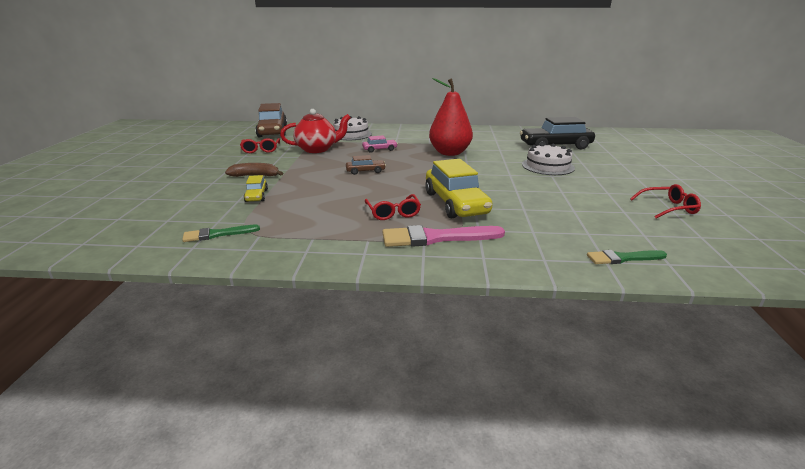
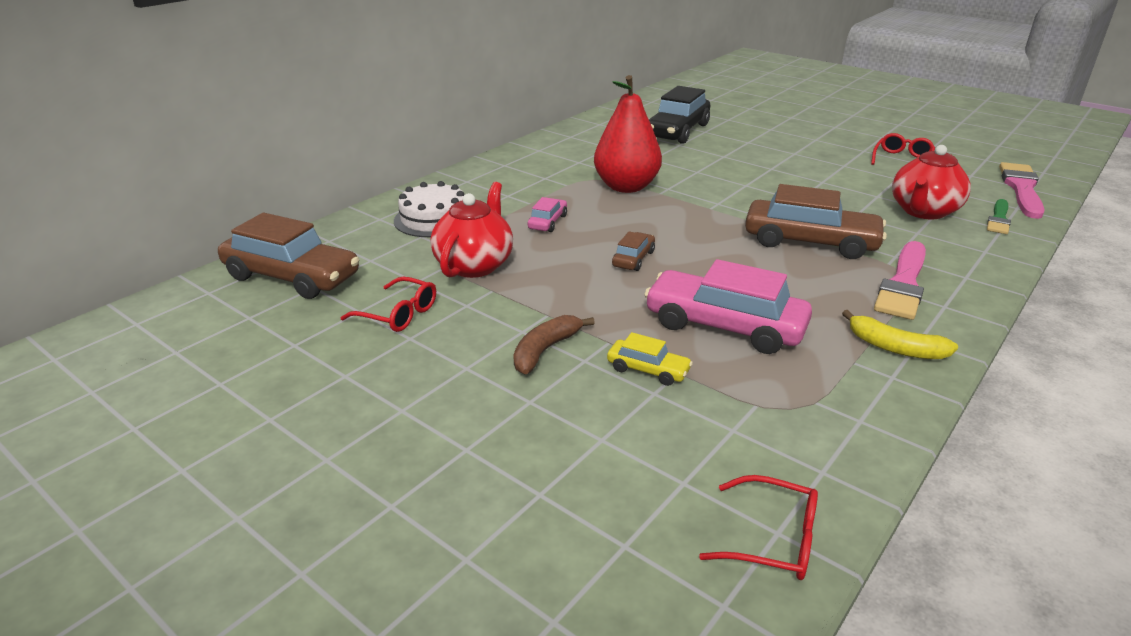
camera: 55 degrees left, 5 degrees up
(217, 234) = (787, 438): green brush -> none
(317, 202) = (724, 326): none -> pink car
(343, 247) = (895, 347): none -> yellow banana
(393, 213) = (809, 286): red glasses -> red glasses (773, 539)
(455, 203) = (810, 242): yellow car -> brown car
(547, 166) = (740, 159): white cake -> none
(576, 228) = (923, 211): none -> red teapot
(721, 261) = (1021, 189): none -> pink brush

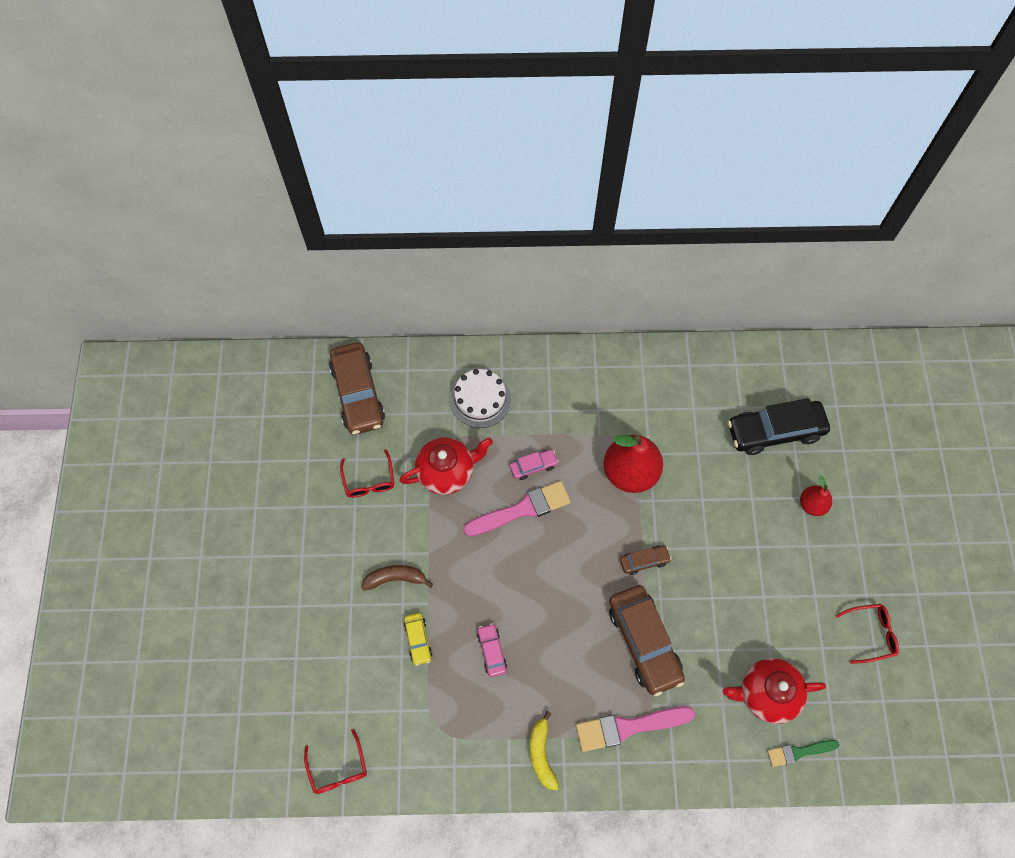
camera: 50 degrees right, 35 degrees up
(633, 259) = (528, 551): brown car -> brown car (644, 561)
(724, 326) = (492, 651): pink car -> pink car, size x0.48
(759, 141) = (812, 504): none -> red pear
(1021, 189) = (885, 750): pink brush -> pink brush (522, 509)

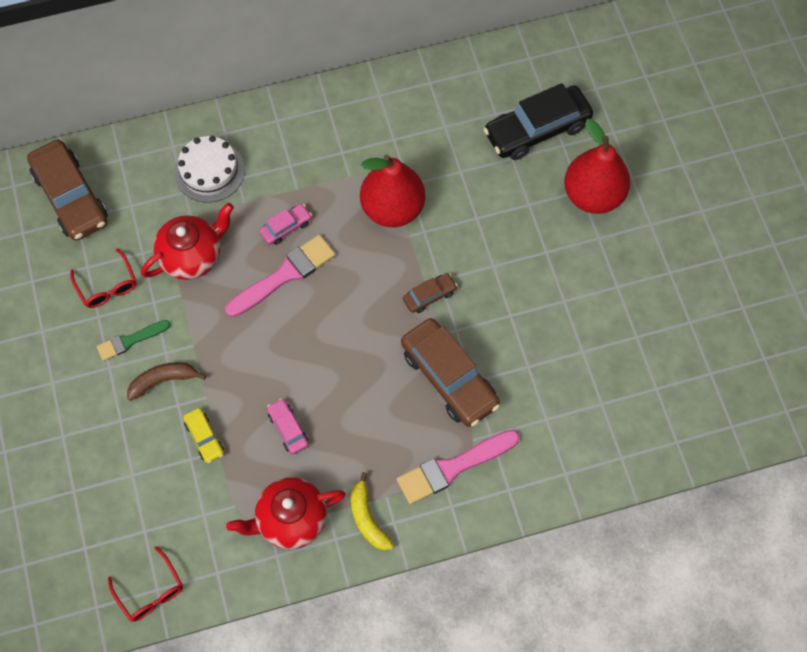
camera: 15 degrees left, 0 degrees up
(766, 693) = (589, 397): red teapot -> red teapot (290, 520)
(799, 752) = (636, 446): green brush -> green brush (130, 341)
(812, 504) = (593, 195): red pear -> red pear, size x1.90
(871, 634) = (683, 310): red glasses -> none

